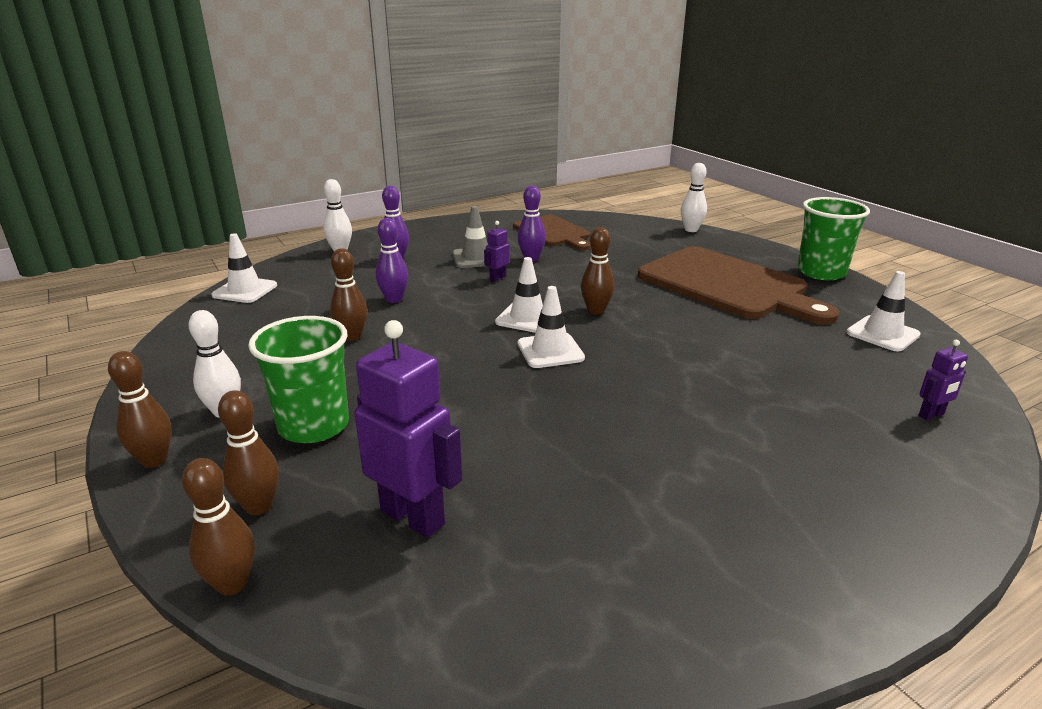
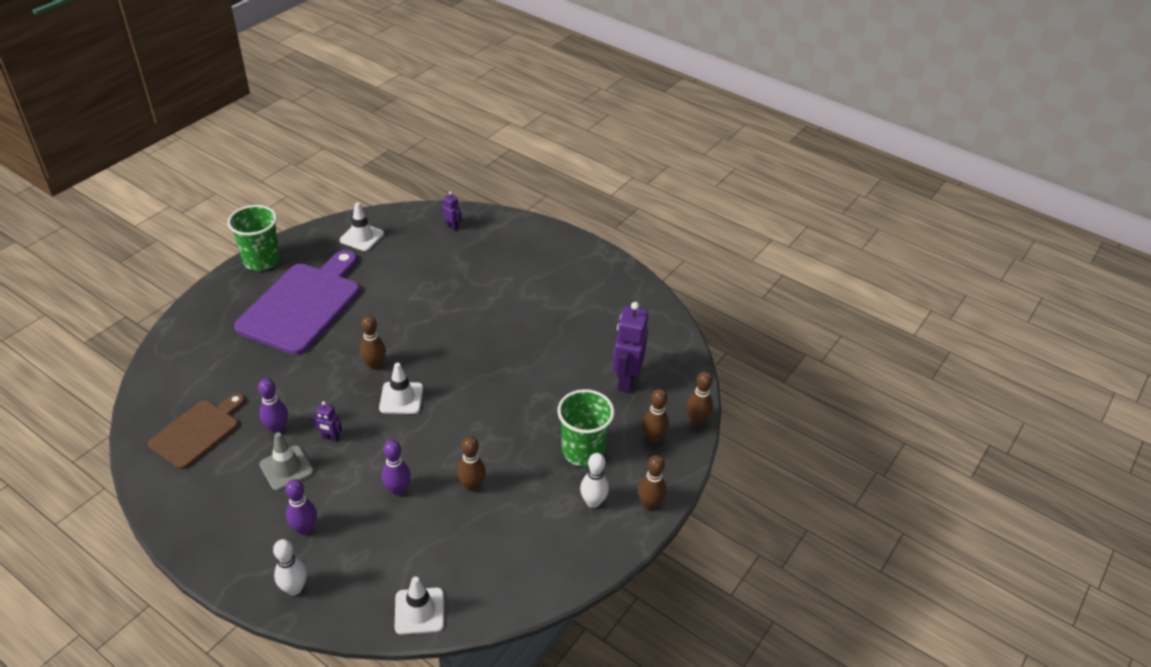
camera: 115 degrees left, 15 degrees up
(550, 351) = (446, 374): white traffic cone -> none
(691, 230) = (170, 337): white bowling pin -> none
(727, 285) = (303, 305): brown cutting board -> purple cutting board

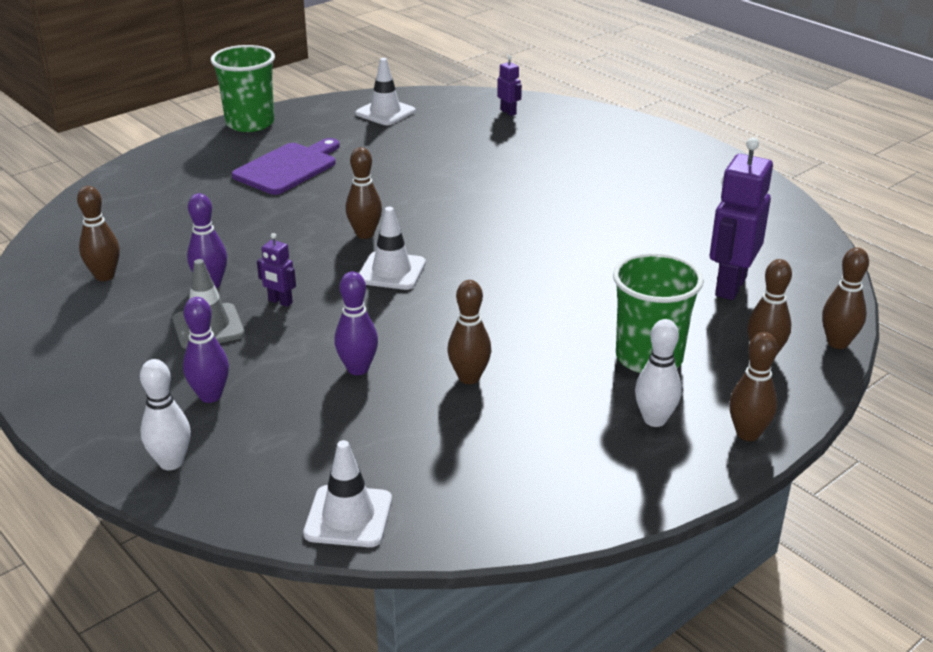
camera: 15 degrees right, 10 degrees down
(197, 431) = (105, 276): brown cutting board -> brown bowling pin
(303, 305) = (288, 168): purple cutting board -> purple cutting board, size x0.59

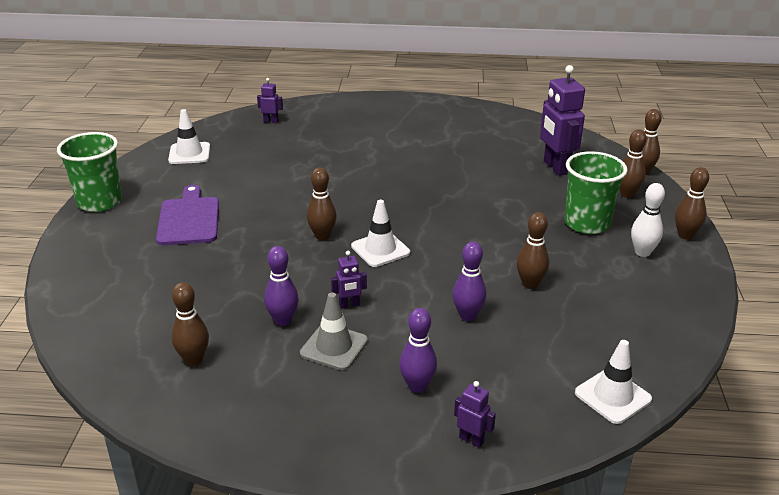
camera: 45 degrees left, 0 degrees up
(171, 462) = (471, 439): white bowling pin -> purple robot

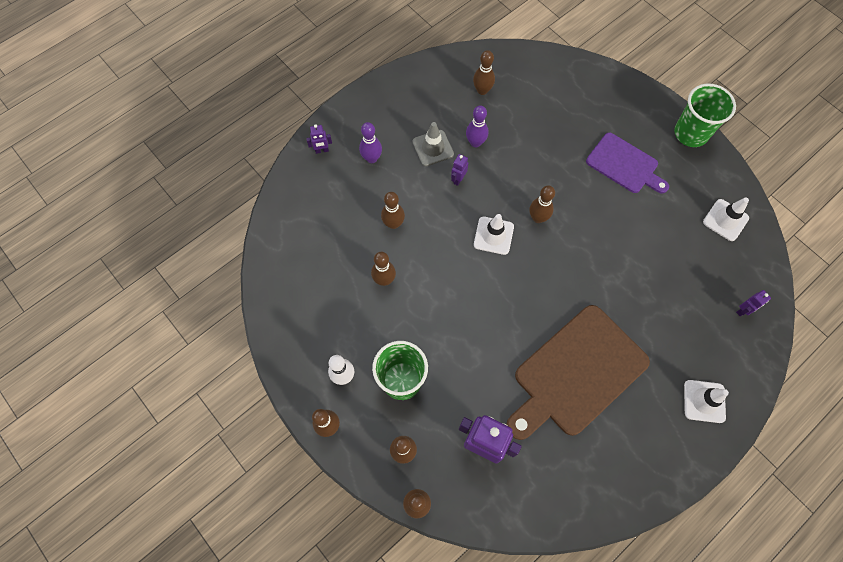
camera: 135 degrees right, 35 degrees up
(435, 158) = (576, 373): none -> brown cutting board
(467, 315) = (393, 224): purple bowling pin -> brown bowling pin
(612, 396) = (279, 228): white traffic cone -> white traffic cone (704, 401)

